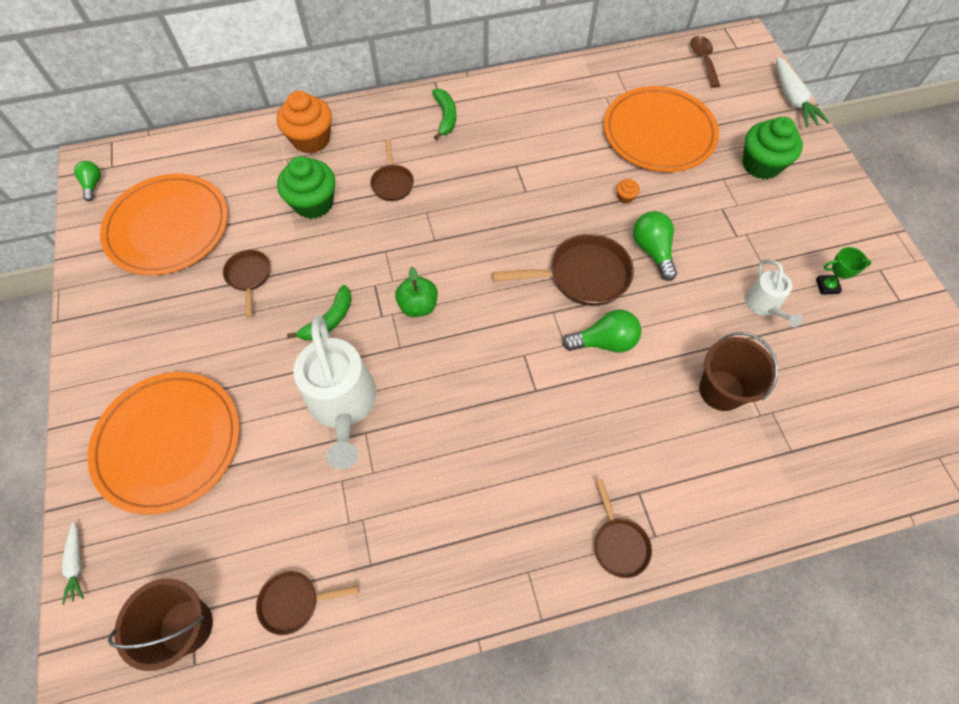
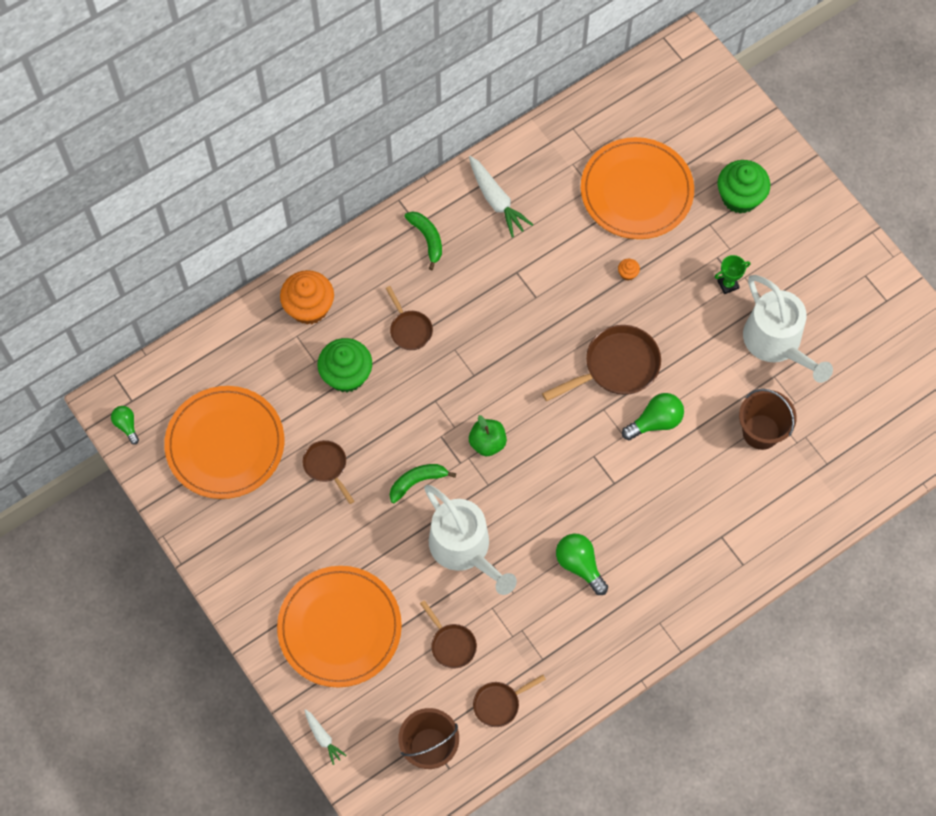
camera: 20 degrees left, 5 degrees up
(329, 320) = (417, 481): green banana -> green banana turned 135 degrees counterclockwise
(618, 543) = (718, 579): brown pan -> brown pan (451, 644)
(652, 250) = (668, 321): green light bulb -> green light bulb (579, 565)
(703, 60) = (654, 87): brown spoon -> none
(764, 305) = (776, 342): white watering can -> white watering can, size x1.87
(792, 99) = (751, 110): white carrot -> white carrot (496, 200)
(827, 286) = (824, 307): green trophy -> green trophy (728, 284)

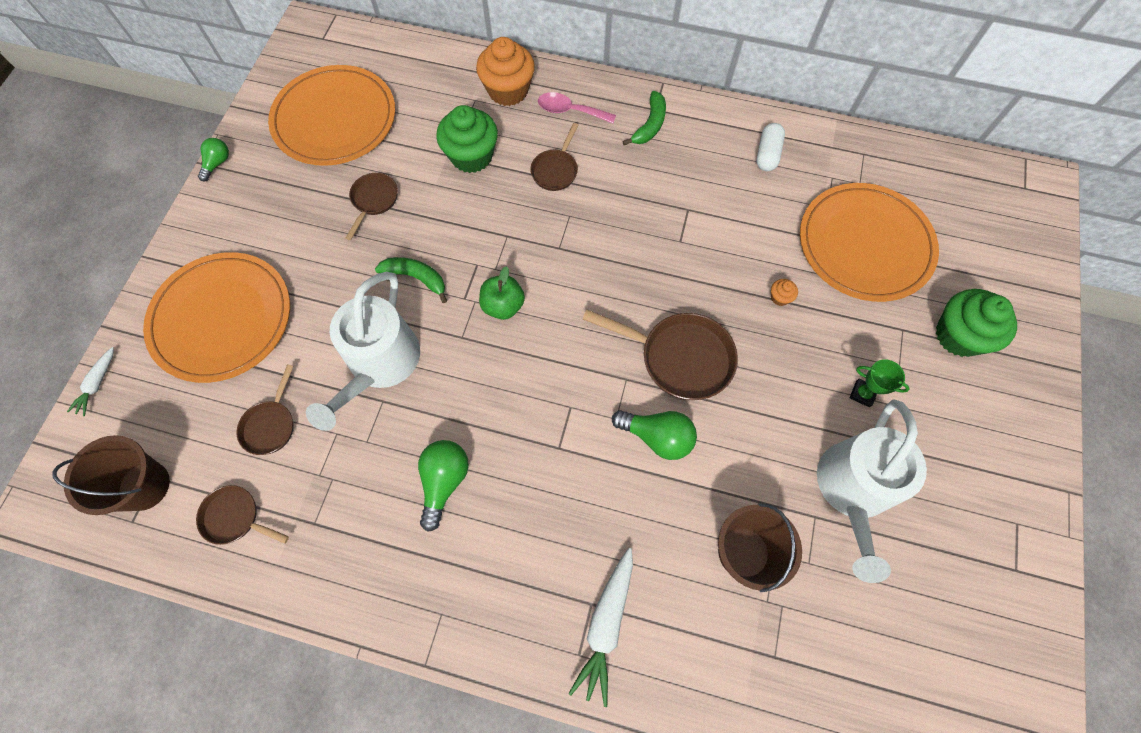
camera: 50 degrees right, 0 degrees up
(126, 425) = (298, 49): green light bulb -> green light bulb (217, 163)
(367, 280) = (570, 111): none -> pink spoon
(496, 200) = (736, 147): white carrot -> white carrot (606, 625)
(519, 186) = (767, 154): none -> white capsule

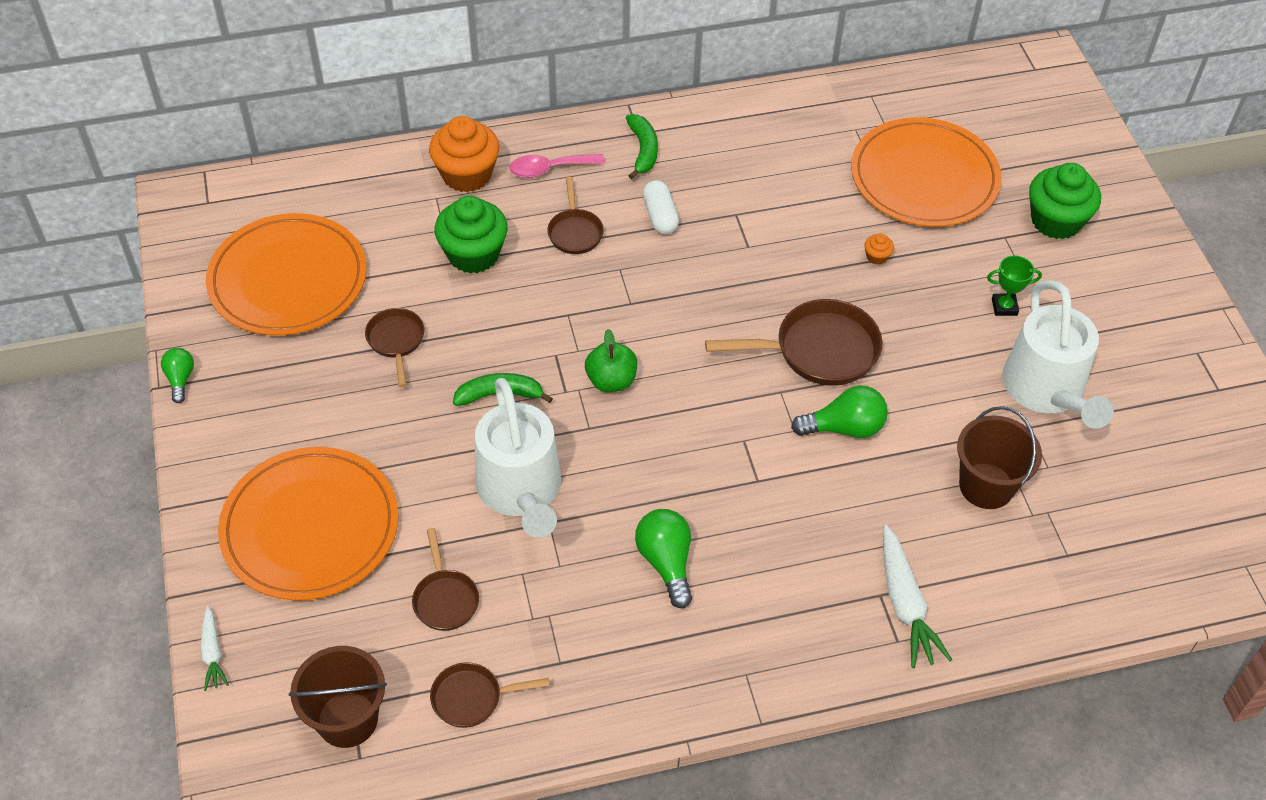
camera: 30 degrees left, 15 degrees down
(767, 154) = (779, 132): white capsule -> white capsule (660, 216)

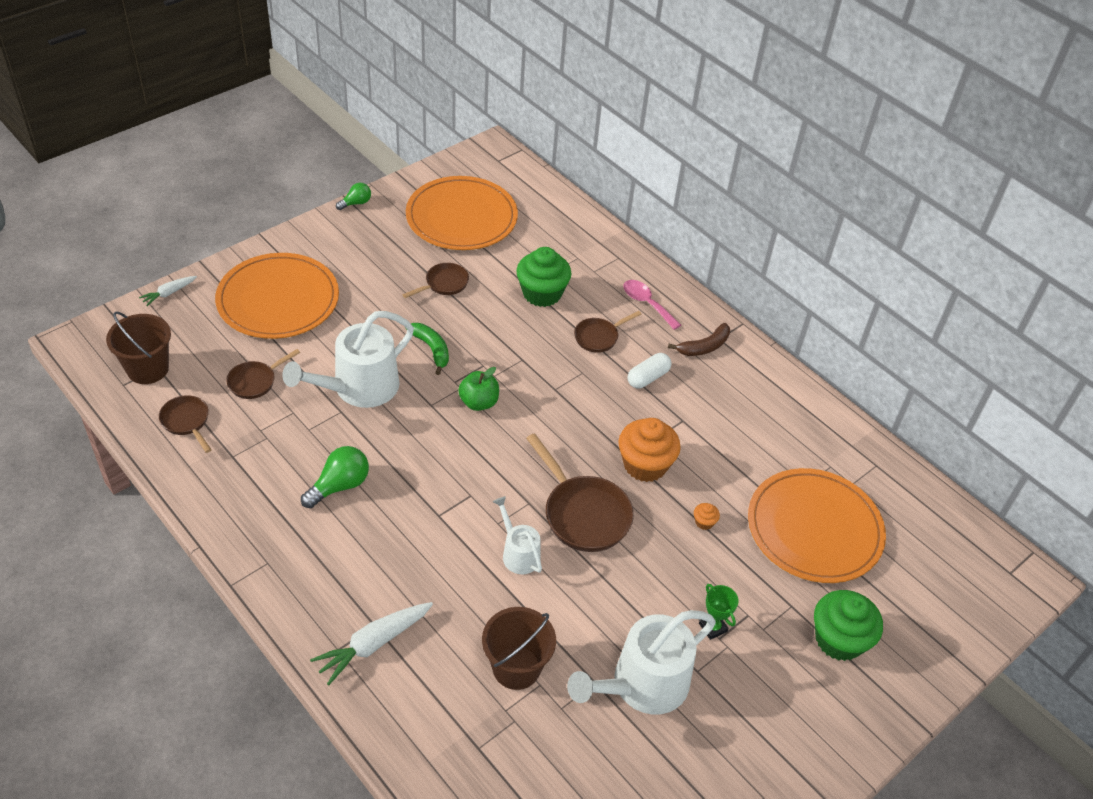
camera: 60 degrees right, 5 degrees down
(467, 174) = (609, 265): orange cupcake -> orange cupcake (645, 465)
(643, 150) = (704, 347): green banana -> brown banana
(844, 428) = (518, 554): green light bulb -> white watering can

